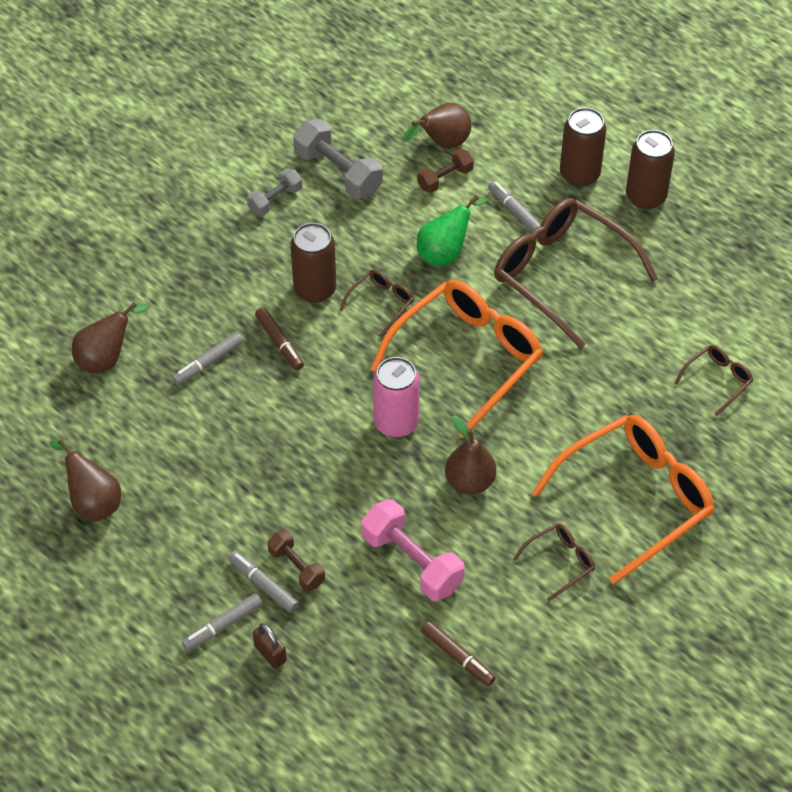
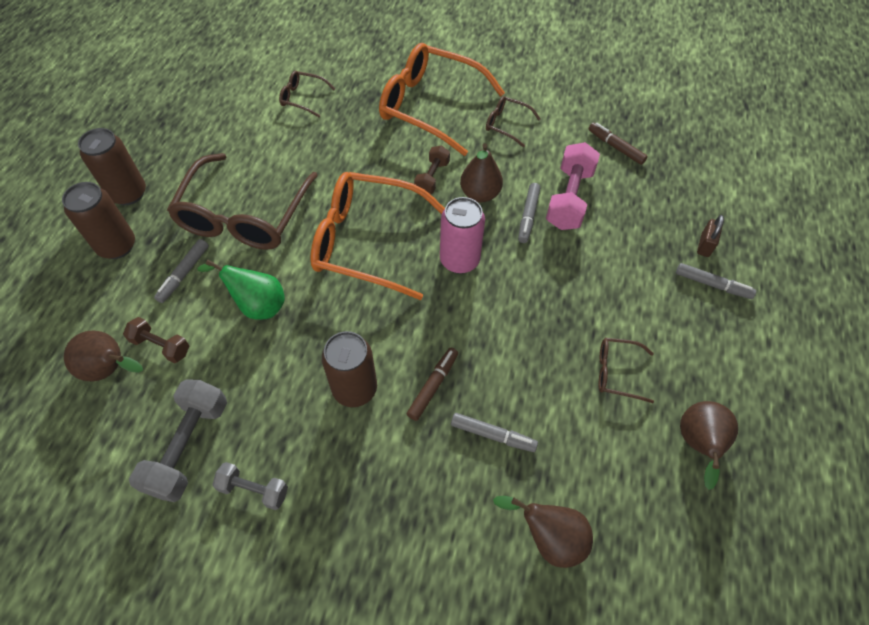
camera: 120 degrees left, 5 degrees up
(263, 585) = (660, 276): grey marker -> grey marker (528, 216)
(297, 567) = (629, 263): brown dumbbell -> brown dumbbell (432, 177)
(381, 303) = (343, 327): brown glasses -> brown glasses (617, 372)
(457, 657) = (615, 147): brown marker -> brown marker turned 60 degrees counterclockwise

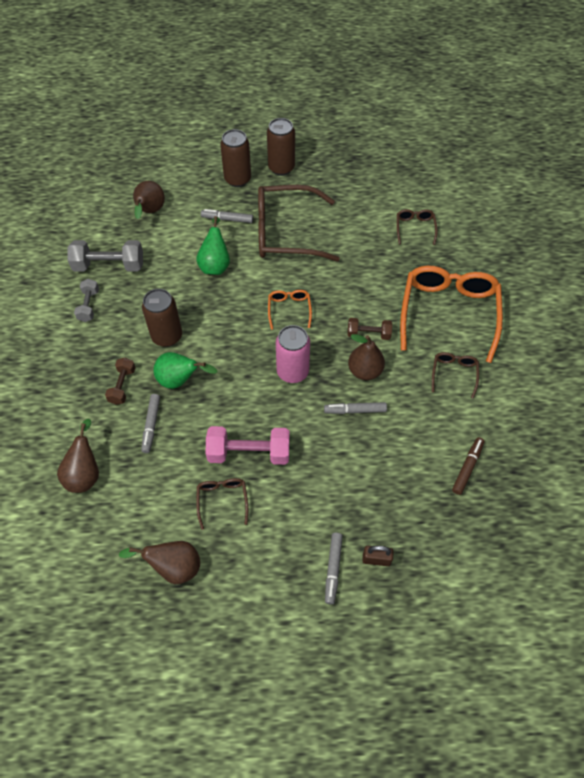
camera: 75 degrees right, 0 degrees up
(161, 346) = (172, 228): brown dumbbell -> brown dumbbell (122, 386)
(367, 242) = (289, 310): orange glasses -> orange glasses, size x0.45
(433, 386) = (180, 380): brown marker -> green pear
(569, 198) = (387, 438): pink dumbbell -> pink dumbbell (249, 453)

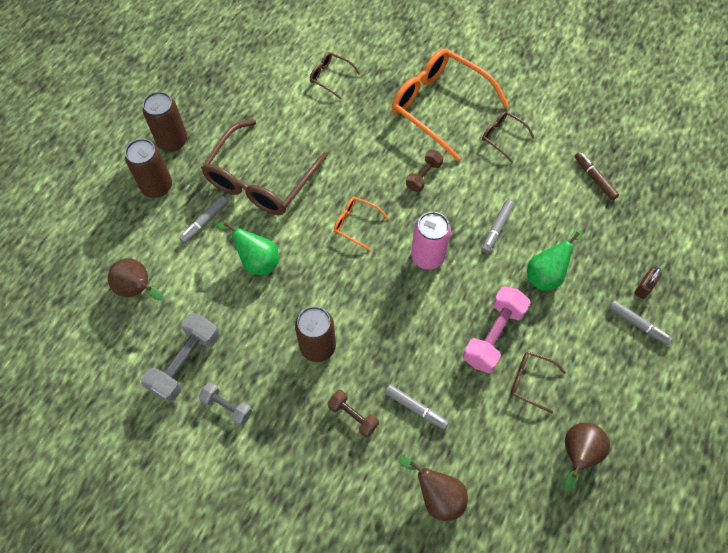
camera: 60 degrees left, 5 degrees up
(180, 380) = (379, 358): green pear -> green pear (546, 274)
(365, 371) = (461, 200): brown pear -> none

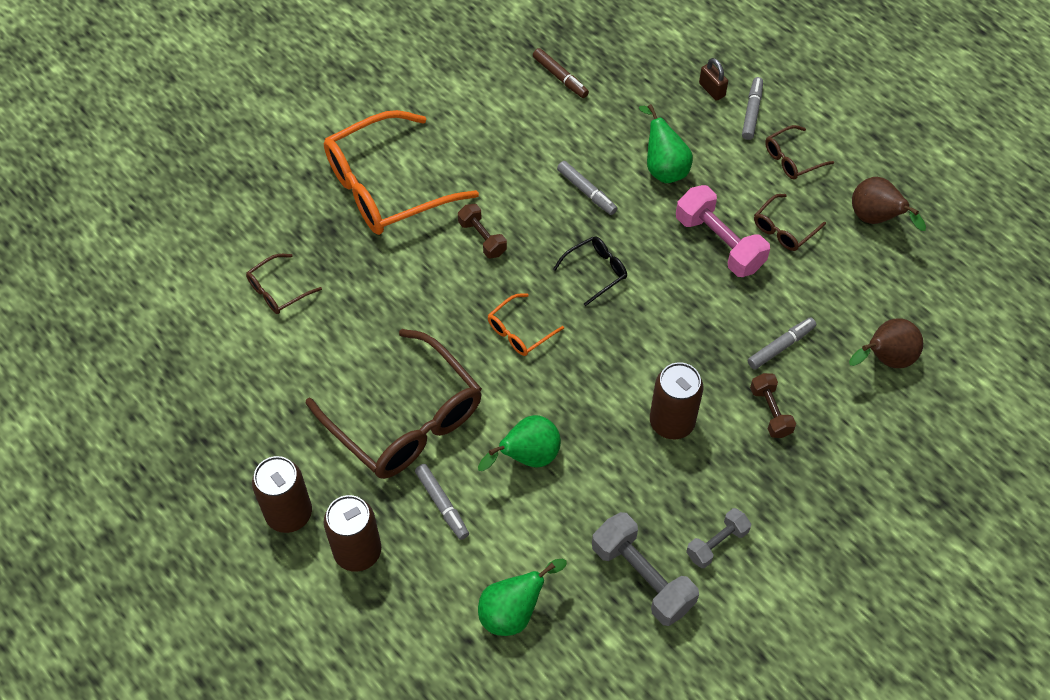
camera: 70 degrees left, 5 degrees down
(138, 289) = (513, 612): brown pear -> green pear
(353, 416) = (770, 412): brown dumbbell -> brown dumbbell turned 75 degrees counterclockwise
(427, 256) = (595, 272): pink can -> black glasses
(502, 137) = (464, 140): brown glasses -> brown glasses (792, 159)
(594, 178) = (560, 77): brown marker -> brown marker turned 120 degrees counterclockwise
(638, 324) = (752, 112): grey marker -> grey marker turned 45 degrees counterclockwise

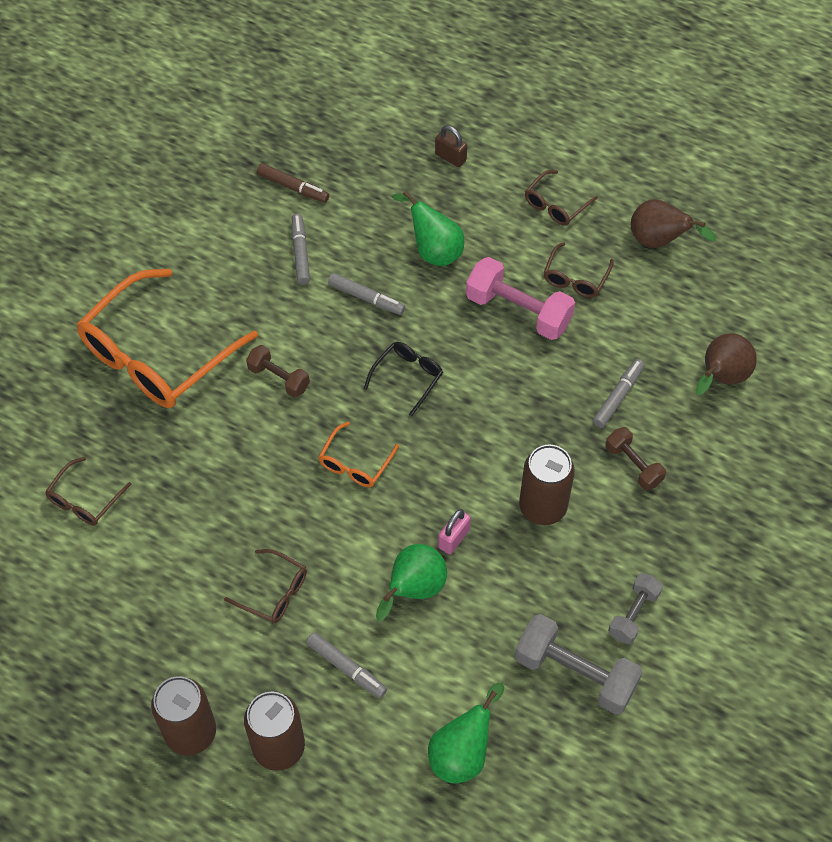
camera: 20 degrees left, 0 degrees up
(405, 419) = (274, 592): brown glasses -> brown glasses, size x0.45
(580, 424) = (454, 538): none -> pink padlock
(752, 112) = (498, 169): grey marker -> grey marker (300, 253)

